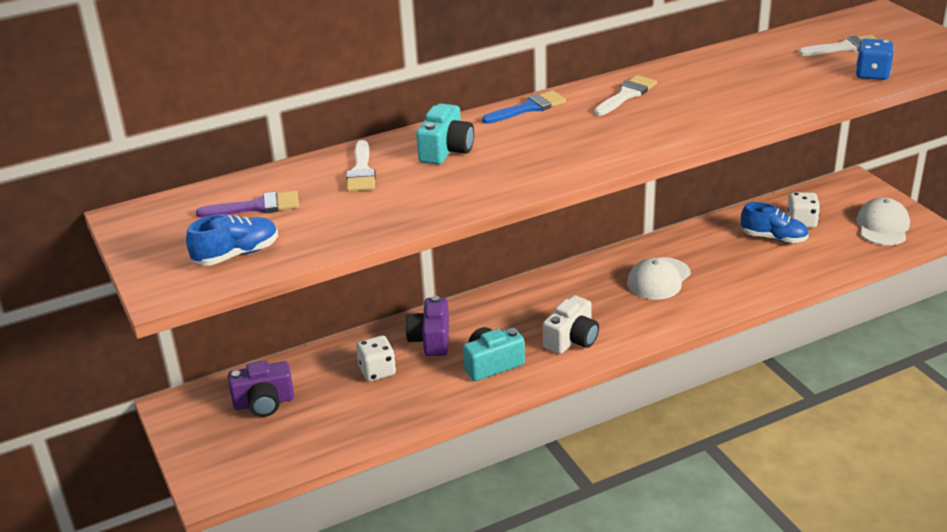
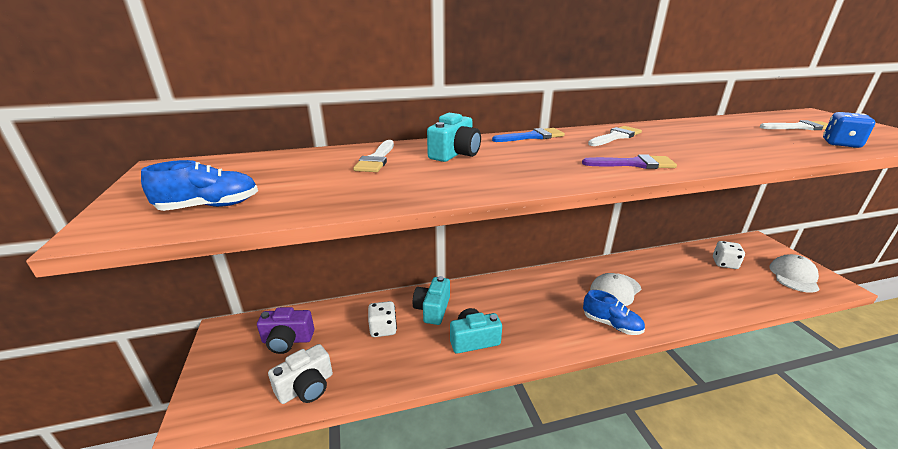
camera: 10 degrees right, 5 degrees down
(257, 207) = (270, 173): purple brush -> purple brush (634, 164)
(431, 339) = (432, 309): purple camera -> turquoise camera
(572, 339) = (542, 329): white camera -> white camera (306, 387)
(773, 238) = (704, 272): blue shoe -> blue shoe (611, 324)

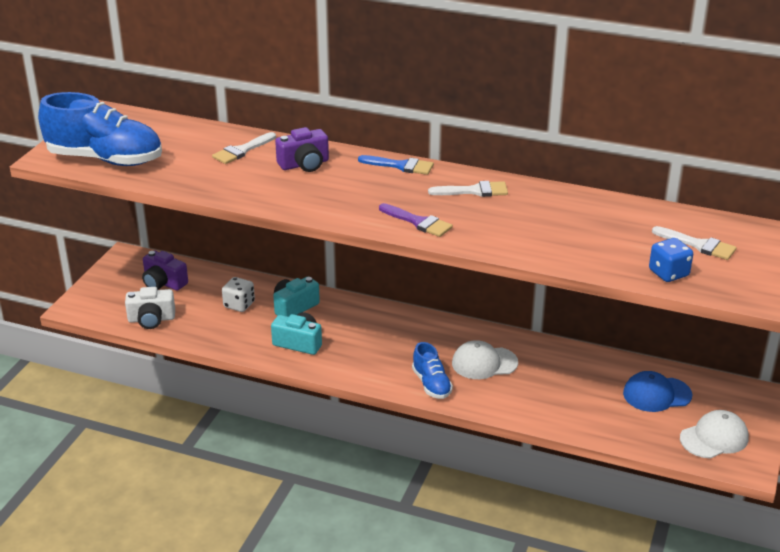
camera: 35 degrees right, 5 degrees up
(210, 206) = (105, 159): blue shoe -> blue shoe, size x1.93
(455, 154) = (304, 164): turquoise camera -> purple camera
(724, 263) = (656, 394): white dice -> blue cap

